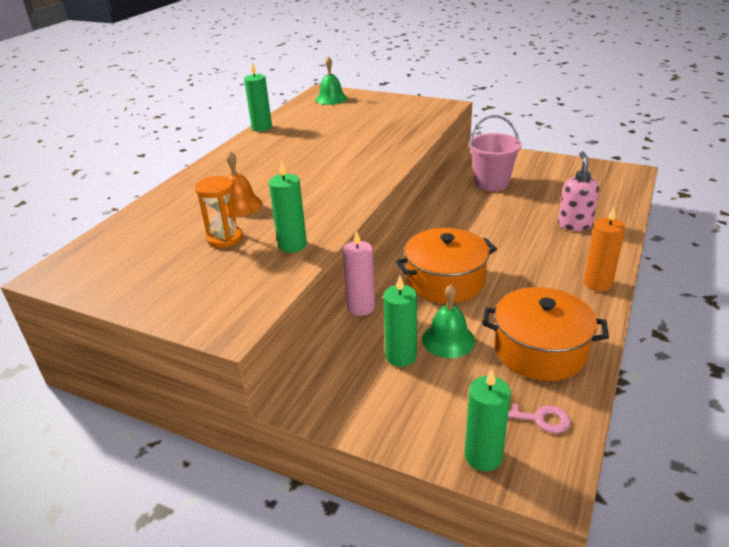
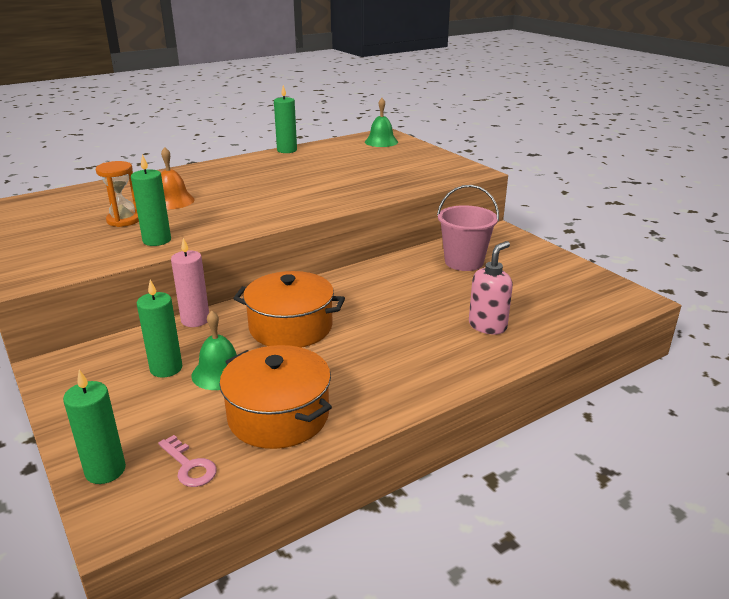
camera: 30 degrees right, 5 degrees down
(597, 284) = (424, 385): orange candle -> none

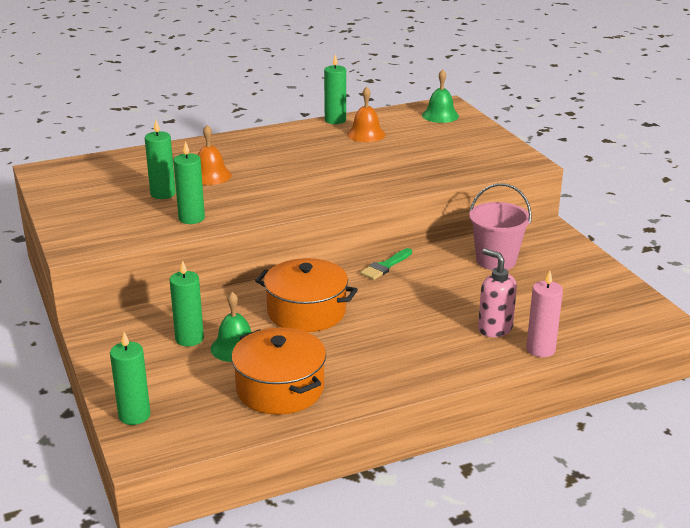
camera: 10 degrees right, 0 degrees up
(124, 220) = (163, 194): orange hourglass -> green candle
(189, 466) = (200, 420): pink key -> none
(195, 320) = (220, 297): pink candle -> pink candle (540, 349)
(318, 159) = (366, 134): none -> orange bell
(360, 276) = (385, 266): none -> green brush
(487, 326) = (494, 329): pink soap dispenser -> pink soap dispenser turned 90 degrees counterclockwise

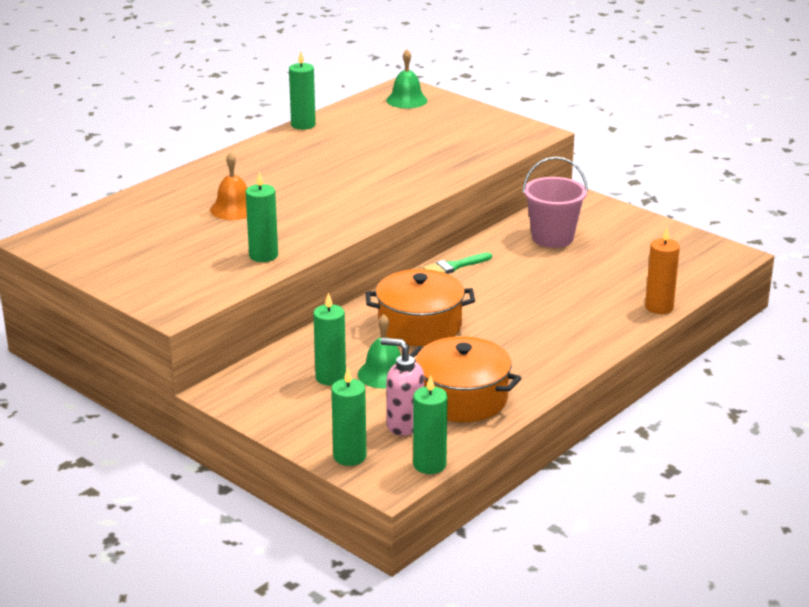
camera: 25 degrees left, 0 degrees up
(163, 194) = (204, 238): green candle -> green candle (429, 465)
(366, 134) = (351, 134): orange bell -> none
(385, 266) = (454, 266): green brush -> green brush turned 45 degrees clockwise
(494, 329) = (605, 299): pink soap dispenser -> pink soap dispenser (404, 424)
(540, 349) = (659, 307): pink candle -> orange candle

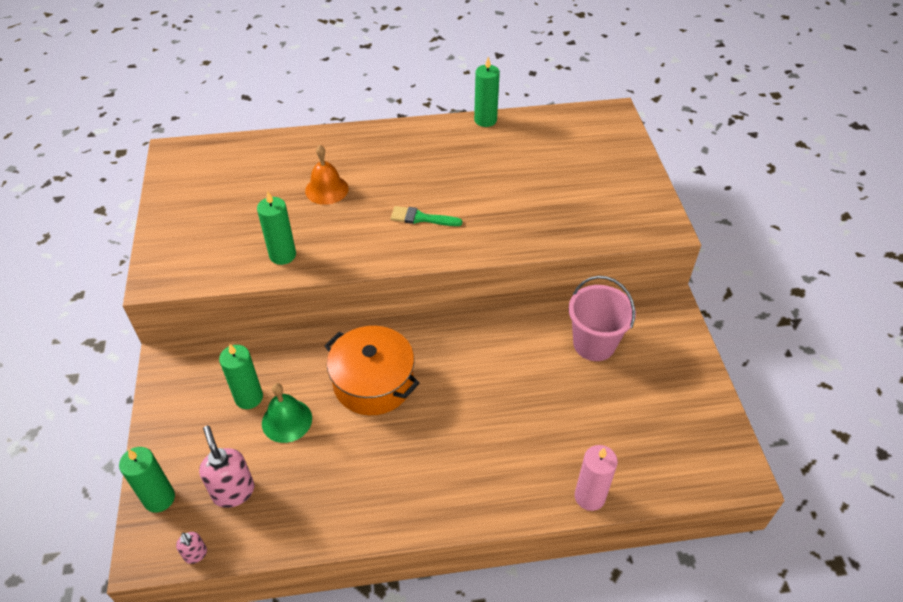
camera: 40 degrees right, 20 degrees up
(406, 100) = (599, 130): green bell -> none
(429, 465) = (196, 554): green candle -> pink soap dispenser
(454, 266) = (476, 329): green brush -> green brush (421, 218)
(462, 398) = (306, 493): orange pot -> none
(659, 307) = (589, 497): orange candle -> pink candle

